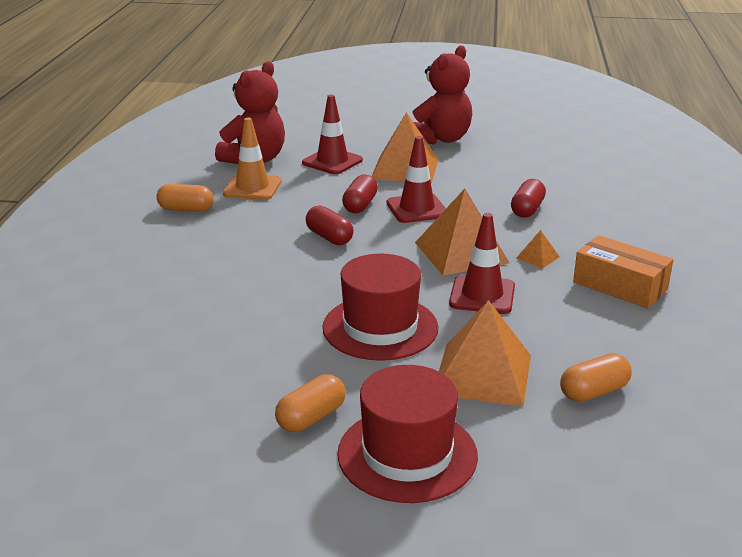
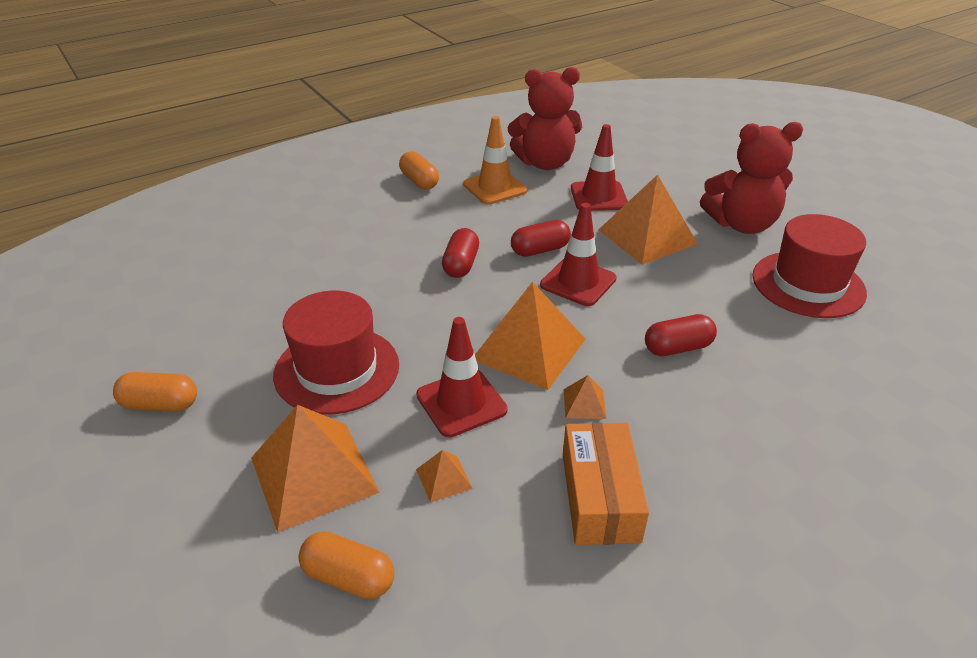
camera: 50 degrees right, 10 degrees up
(407, 454) = (140, 490): red hat -> red hat (808, 284)
(546, 328) = (443, 478): none -> orange pyramid

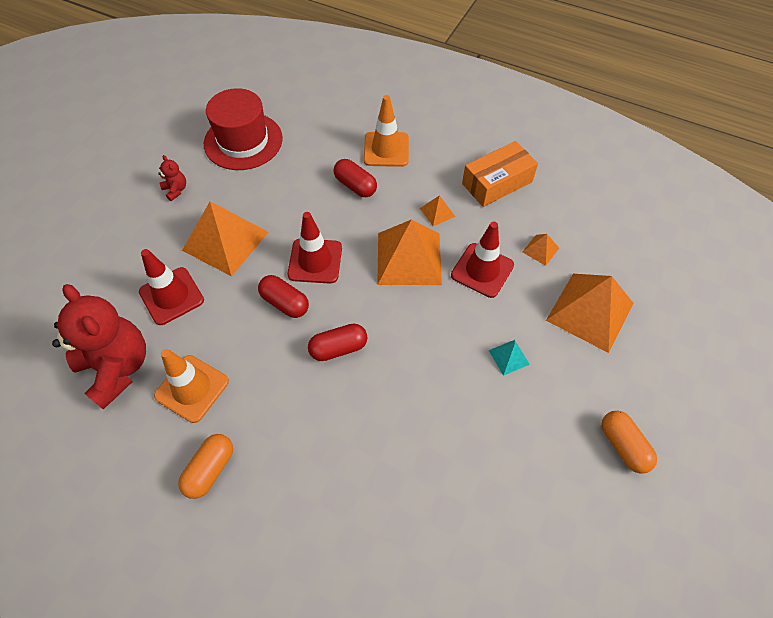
camera: 120 degrees left, 20 degrees up
(337, 369) = (509, 357): red hat -> turquoise pyramid
(349, 577) = (624, 257): orange capsule -> none
(737, 402) = (386, 149): none -> orange traffic cone
(741, 224) = (176, 190): red teddy bear -> red teddy bear, size x0.41

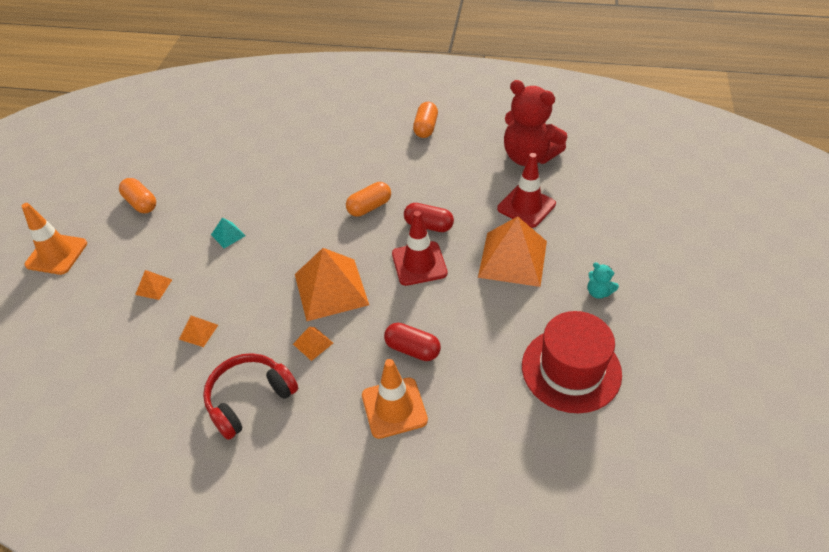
camera: 165 degrees right, 10 degrees down
(176, 190) = (598, 292): red teddy bear -> turquoise teddy bear
(192, 388) = (466, 159): orange traffic cone -> orange traffic cone (56, 254)
(338, 348) = (369, 207): red capsule -> orange capsule
(482, 270) = (257, 296): red traffic cone -> none
(497, 183) = (249, 399): orange box -> red headphones
(590, 311) = (153, 287): orange pyramid -> orange pyramid, size x0.44

